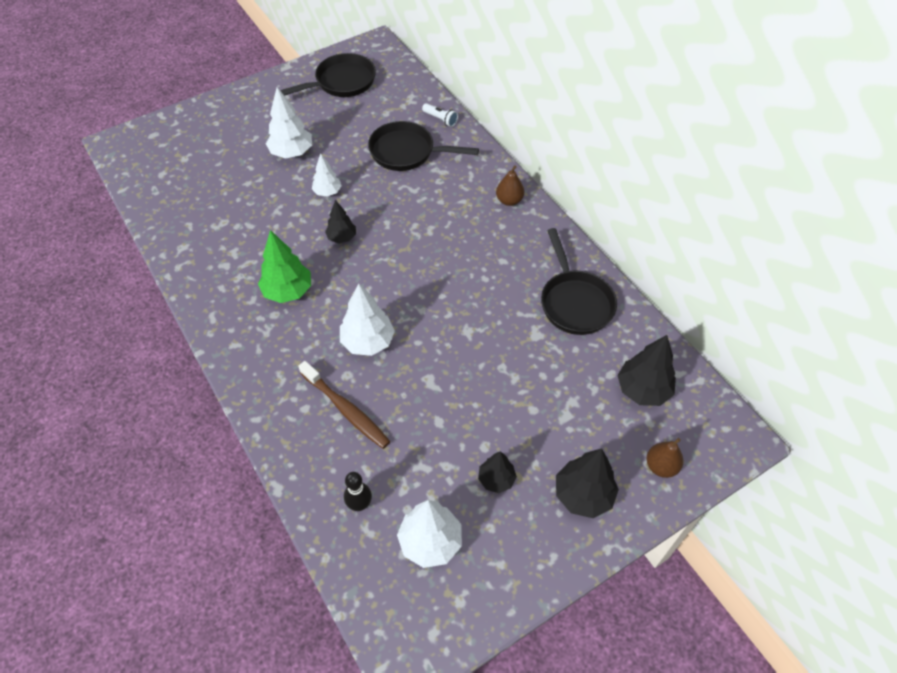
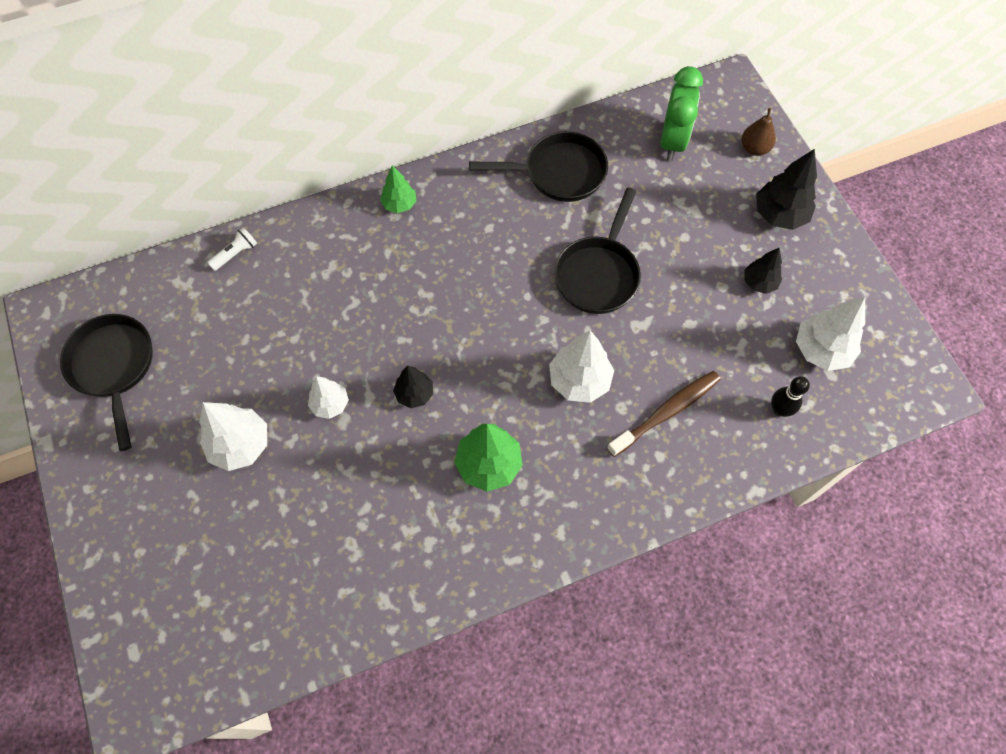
camera: 80 degrees left, 10 degrees up
(407, 152) = (284, 301): black pan -> black pan (598, 274)
(509, 200) = (399, 204): brown pear -> green tree
(643, 390) = (673, 142): black tree -> green clock

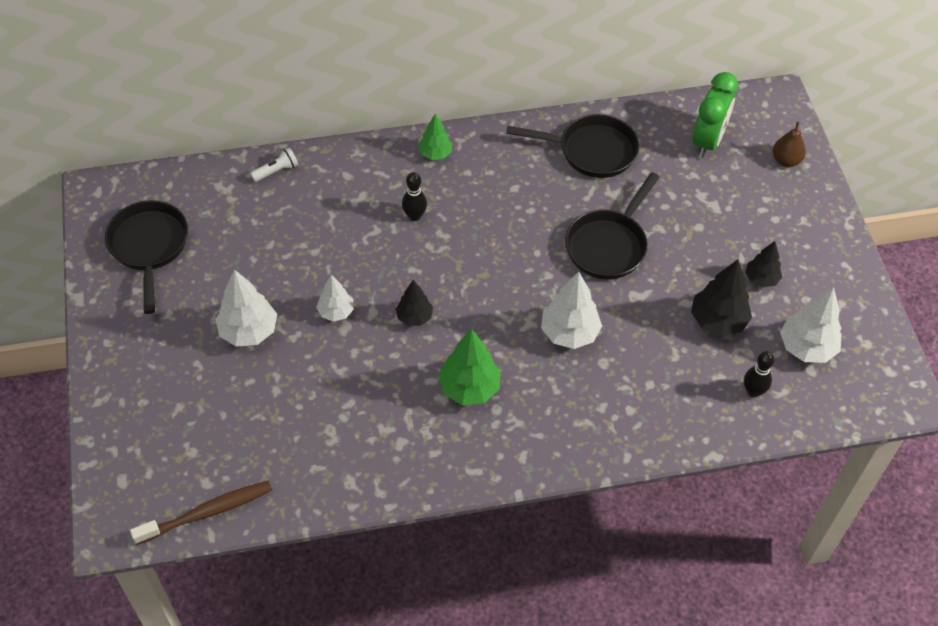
camera: 10 degrees right, 10 degrees down
(392, 278) = (414, 216): none -> black bowling pin
(666, 412) = (645, 374): brown toothbrush -> brown toothbrush (207, 512)
(779, 215) = (795, 223): black tree -> black tree (718, 321)

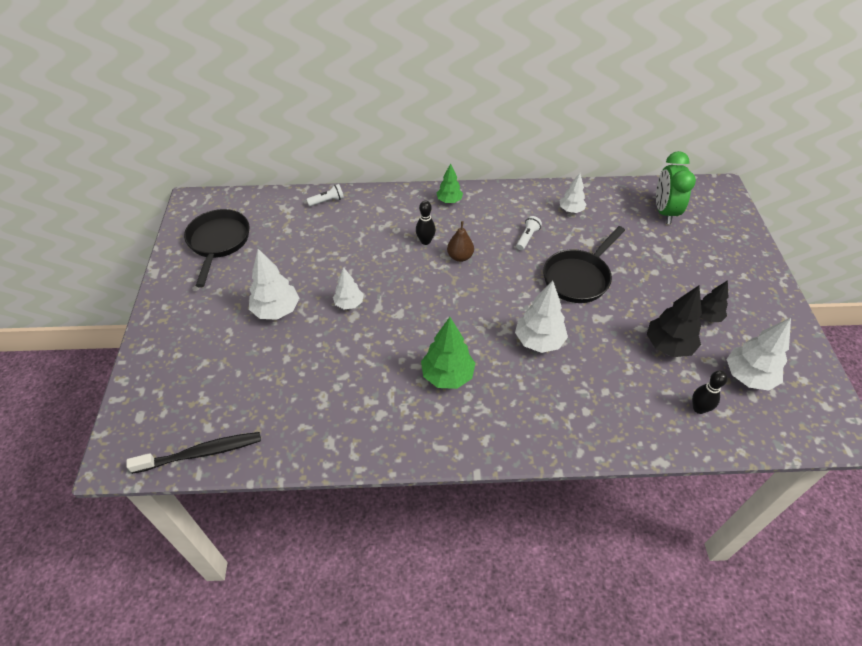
camera: 10 degrees right, 5 degrees down
(207, 512) = (201, 453): brown toothbrush -> black toothbrush
(414, 317) = (411, 314): black tree -> none
(541, 197) = (527, 238): none -> white flashlight
(591, 151) = (571, 210): black pan -> white tree
(707, 141) = (664, 212): green clock -> green clock turned 150 degrees clockwise
(786, 160) = (728, 231): brown pear -> brown pear (460, 257)

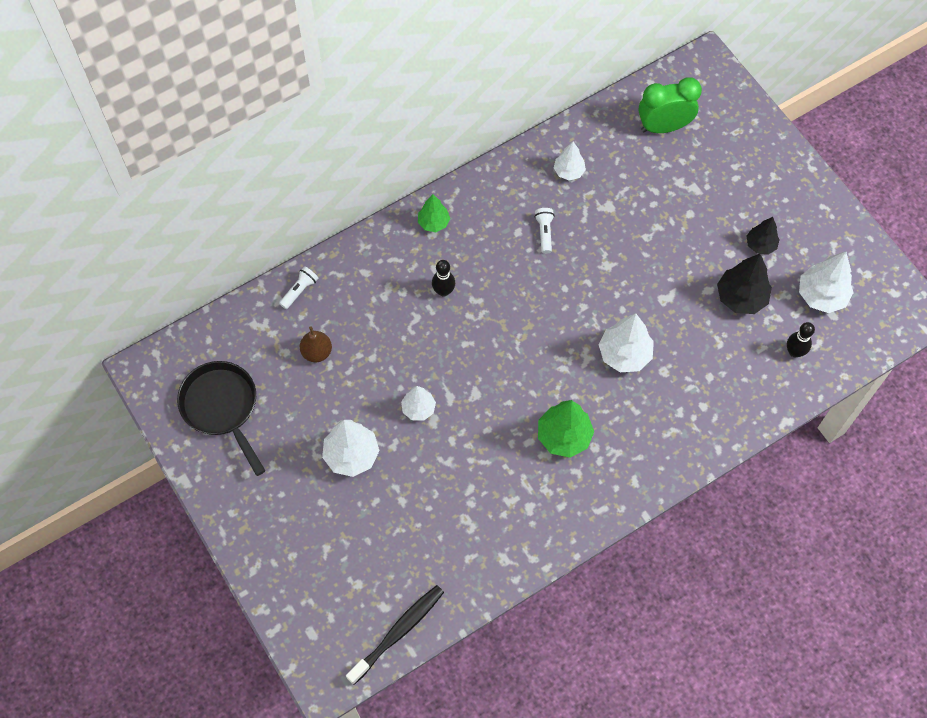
camera: 30 degrees left, 15 degrees up
(460, 257) = (491, 293): brown pear -> brown pear (317, 352)
(578, 277) = (622, 259): black pan -> none
(664, 212) = (663, 127): green clock -> green clock turned 105 degrees clockwise

